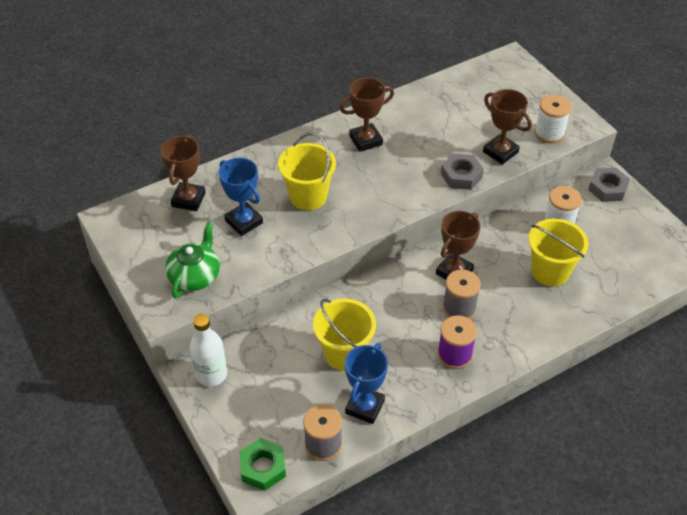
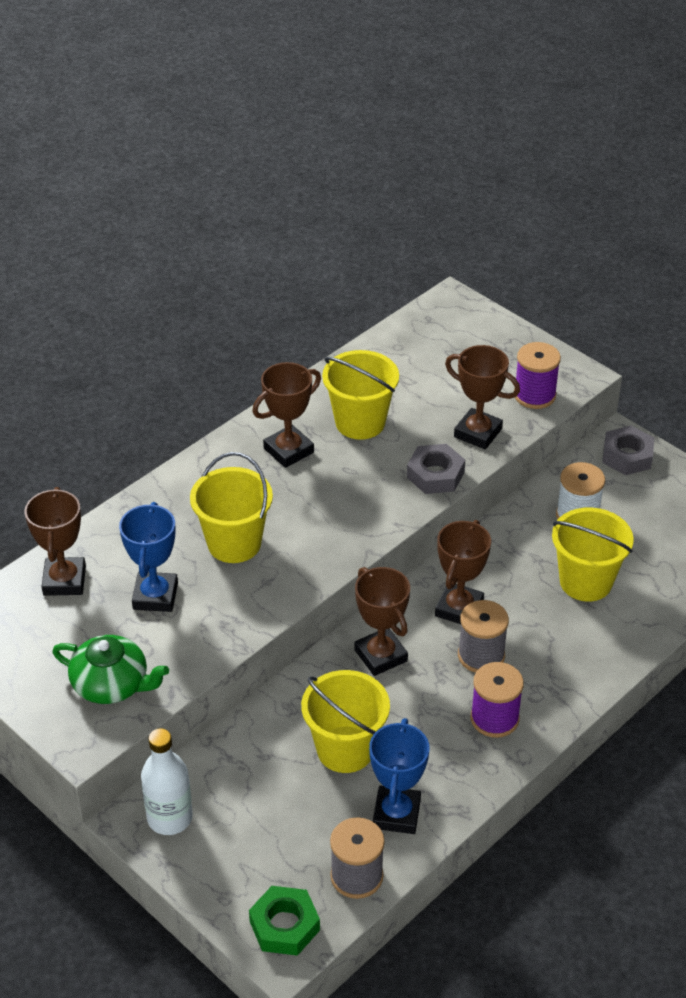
camera: 15 degrees left, 5 degrees down
(195, 275) = (111, 684): green teapot -> green teapot turned 105 degrees clockwise
(244, 222) = (155, 596): blue trophy -> blue trophy turned 60 degrees clockwise
(389, 293) = (381, 655): none -> brown trophy
(420, 130) = (360, 422): none -> yellow bucket
(549, 133) = (534, 395): white spool -> purple spool

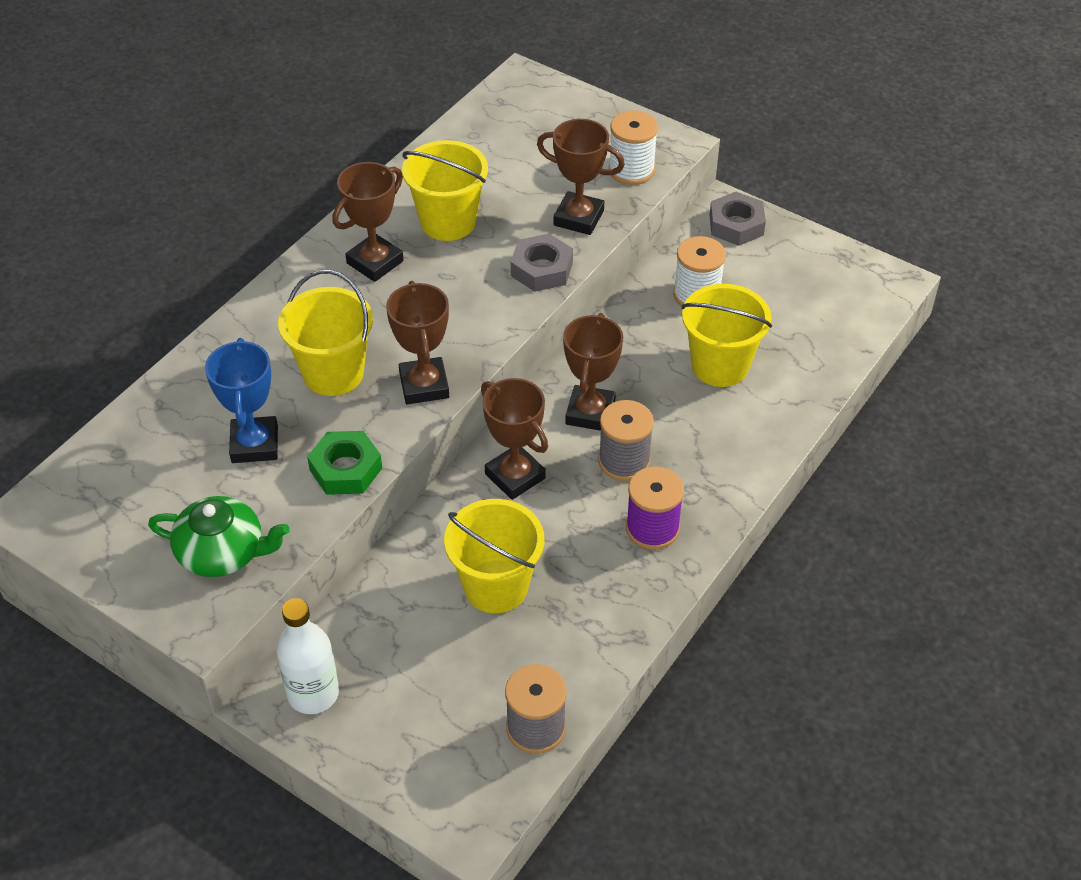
camera: 10 degrees left, 5 degrees up
(64, 581) = (147, 441): brown trophy -> brown trophy (424, 385)
(284, 925) = (466, 797): green nut -> green nut (346, 469)
(396, 814) = (566, 650): blue trophy -> none
(534, 395) = (631, 170): purple spool -> white spool

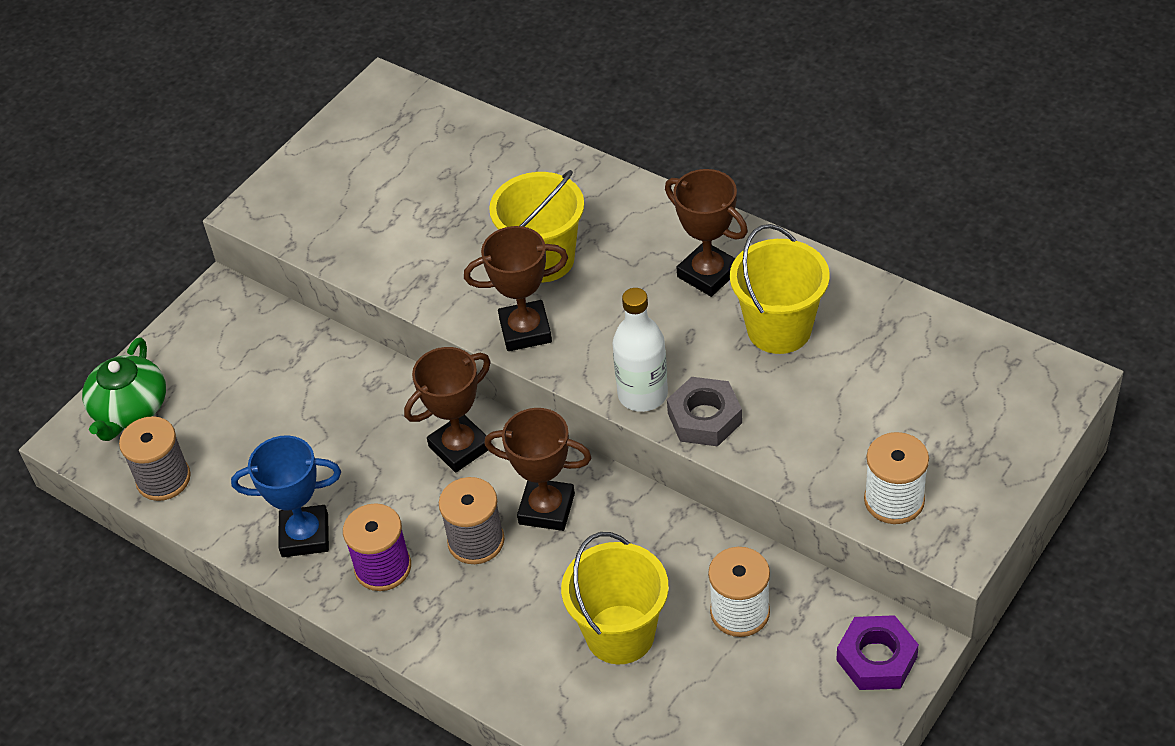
camera: 95 degrees right, 0 degrees up
(222, 552) = (329, 212): green teapot -> green teapot (129, 409)
(255, 444) = (453, 215): blue trophy -> blue trophy (305, 535)
(313, 693) = (224, 320): white bottle -> white bottle (642, 394)
(346, 469) = (418, 283): green nut -> none
(496, 586) = (323, 440): yellow bucket -> none
(578, 218) = (796, 449): brown trophy -> none
(736, 225) = (876, 658): grey nut -> purple nut

